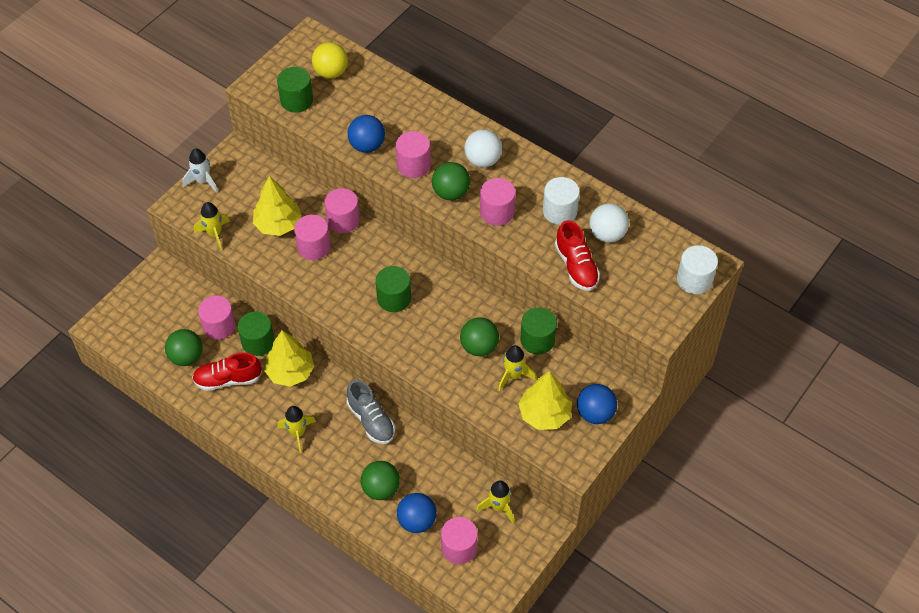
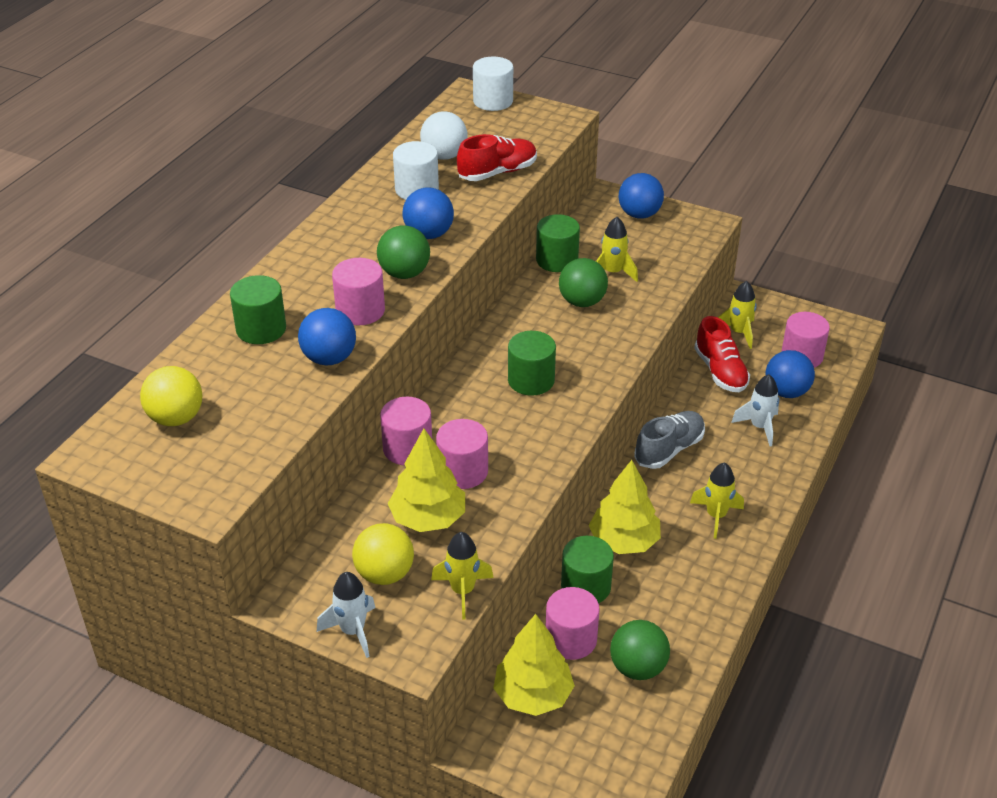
camera: 100 degrees left, 15 degrees down
(228, 379) = (660, 608): red shoe -> red shoe (720, 371)
(240, 199) = (384, 574): none -> yellow ball
(296, 100) = (240, 447): green cylinder -> green cylinder (261, 329)
(381, 489) = (759, 427): green ball -> white rocket
(482, 160) = (342, 253): white ball -> none
(497, 212) = (429, 234): pink cylinder -> blue ball
(544, 414) = (655, 247): yellow tree -> yellow tree (533, 695)

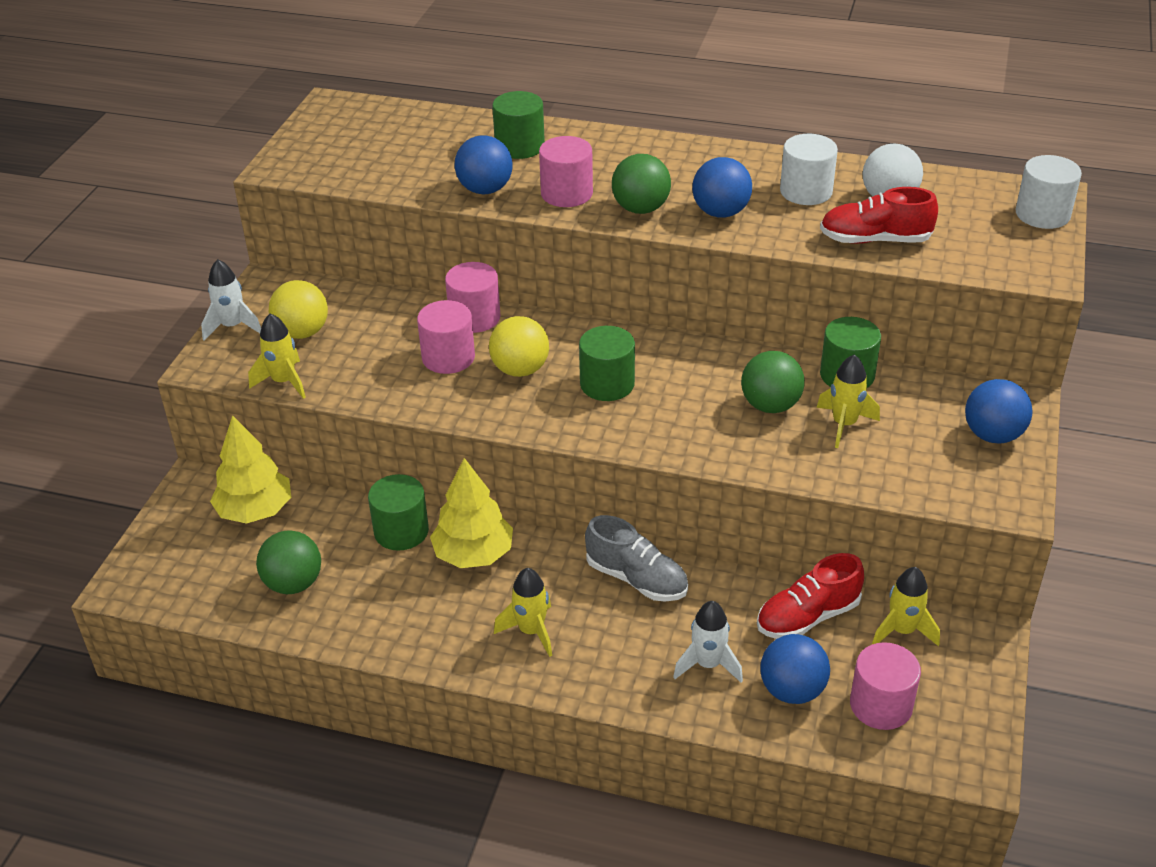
camera: 80 degrees right, 0 degrees up
(176, 418) = (383, 131): yellow ball -> yellow ball (520, 369)
(428, 518) = (378, 346): yellow tree -> none
(497, 172) = (875, 240): red shoe -> red shoe turned 135 degrees clockwise
(571, 639) = (327, 528): pink cylinder -> none

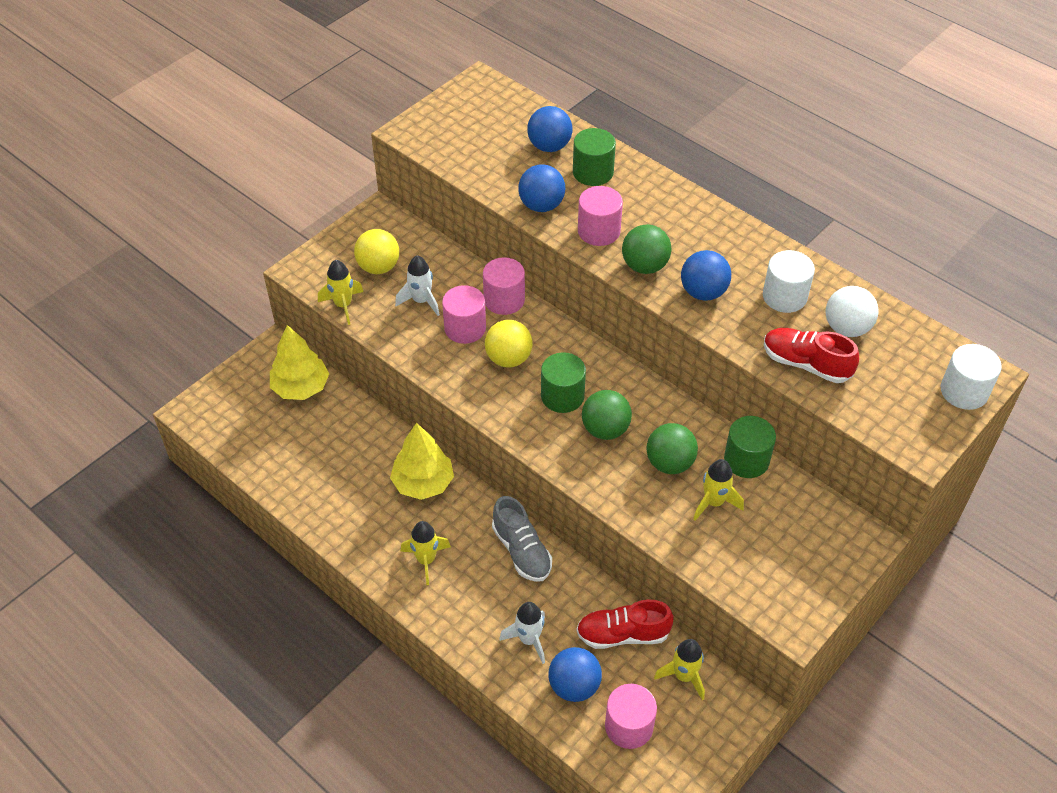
camera: 25 degrees right, 10 degrees up
(232, 326) = (335, 244): white rocket -> white rocket (421, 301)
(293, 583) = (295, 455): green ball -> green ball (605, 429)
(401, 531) = (386, 444): green cylinder -> none
(992, 435) = (822, 559): blue ball -> blue ball (549, 146)

